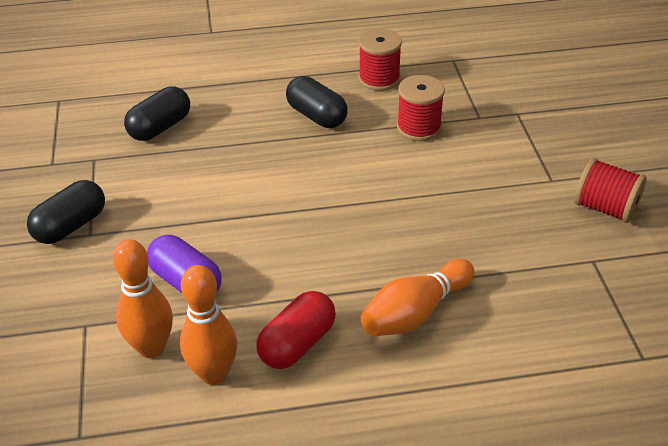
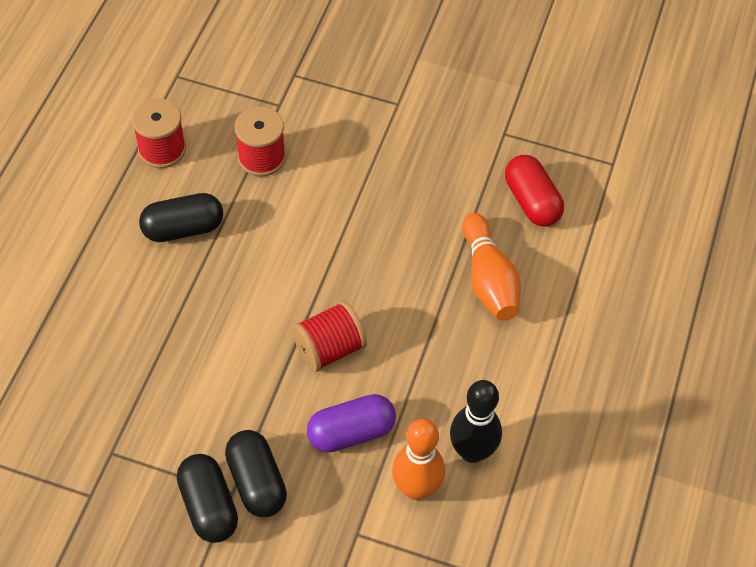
camera: 65 degrees left, 15 degrees up
(160, 127) = (100, 372): black capsule -> black capsule (256, 482)
(213, 374) = (472, 451): orange bowling pin -> black bowling pin
(297, 344) = (474, 377): red capsule -> red capsule (531, 201)
(605, 208) = (454, 90): red spool -> red spool (329, 349)

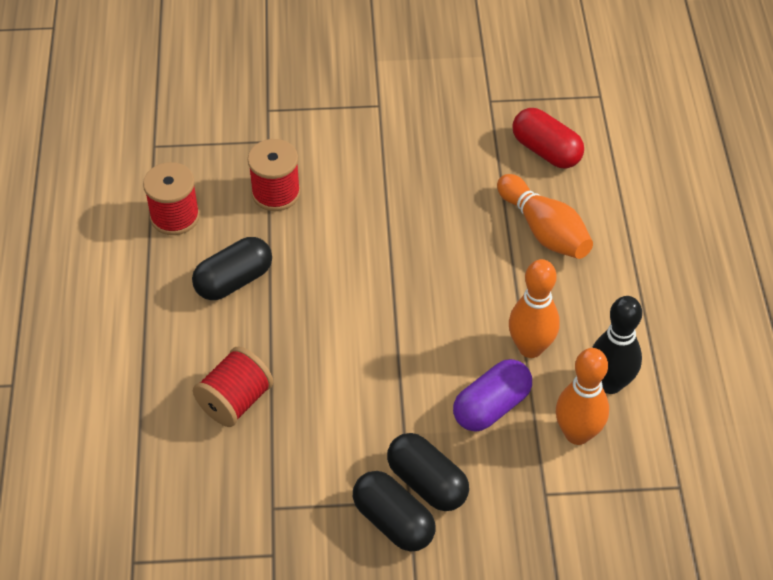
camera: 20 degrees left, 5 degrees down
(329, 349) = (431, 340): red spool -> red spool (235, 401)
(416, 389) = (530, 348): none -> orange bowling pin

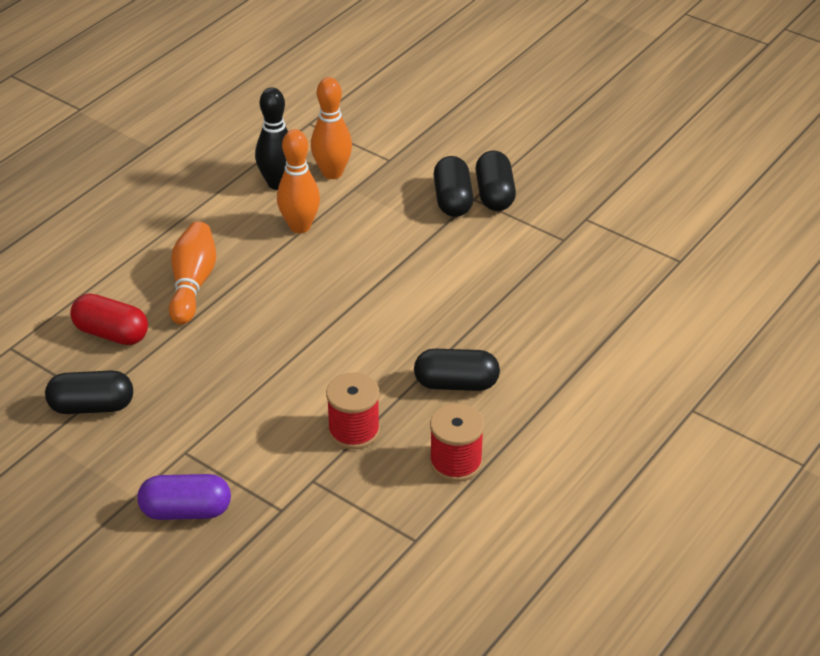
camera: 140 degrees left, 10 degrees down
(235, 401) = (532, 307): red spool -> none
(483, 94) = (92, 406): none -> black capsule
(491, 407) = (366, 212): purple capsule -> purple capsule (186, 511)
(546, 151) = (111, 333): red capsule -> red capsule turned 60 degrees counterclockwise

